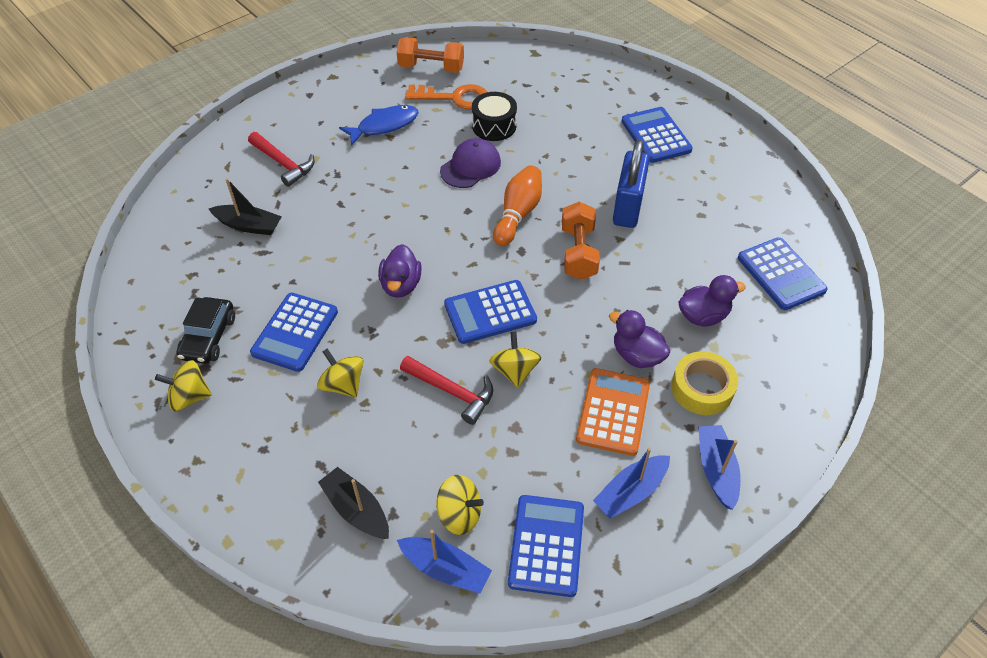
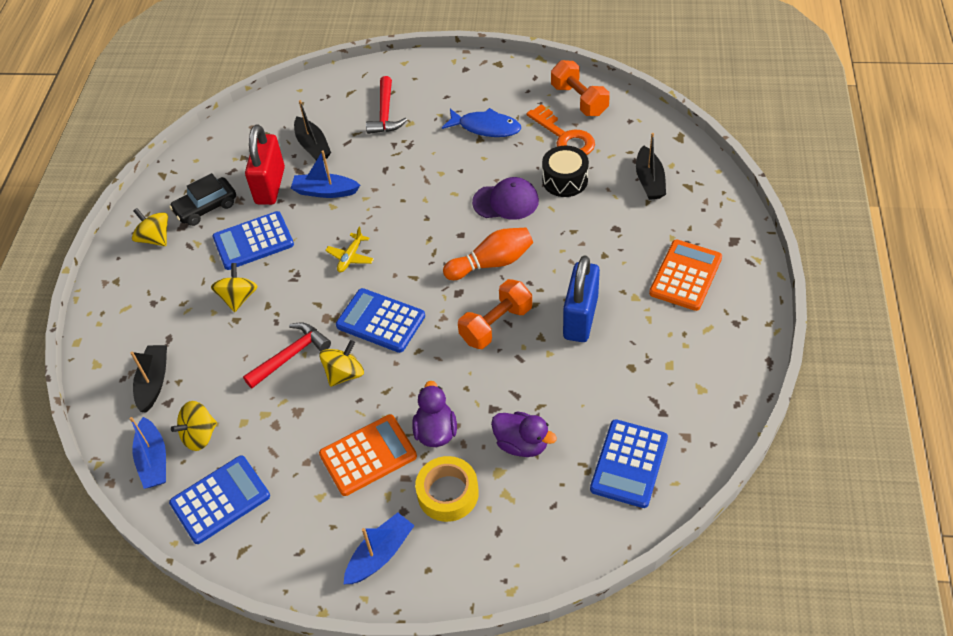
camera: 50 degrees right, 0 degrees up
(250, 280) = (270, 186): none -> red padlock
(401, 285) = (350, 257): purple duck -> yellow plane
(452, 392) = (291, 355): red hammer -> red hammer turned 120 degrees counterclockwise
(459, 514) = (199, 435): yellow spinning top -> yellow spinning top turned 75 degrees clockwise
(552, 91) = (649, 181): none -> black boat
(628, 207) = (580, 318): blue padlock -> blue padlock turned 45 degrees counterclockwise
(631, 492) = (309, 516): blue boat -> blue boat (325, 191)
(655, 136) = (685, 275): blue calculator -> orange calculator

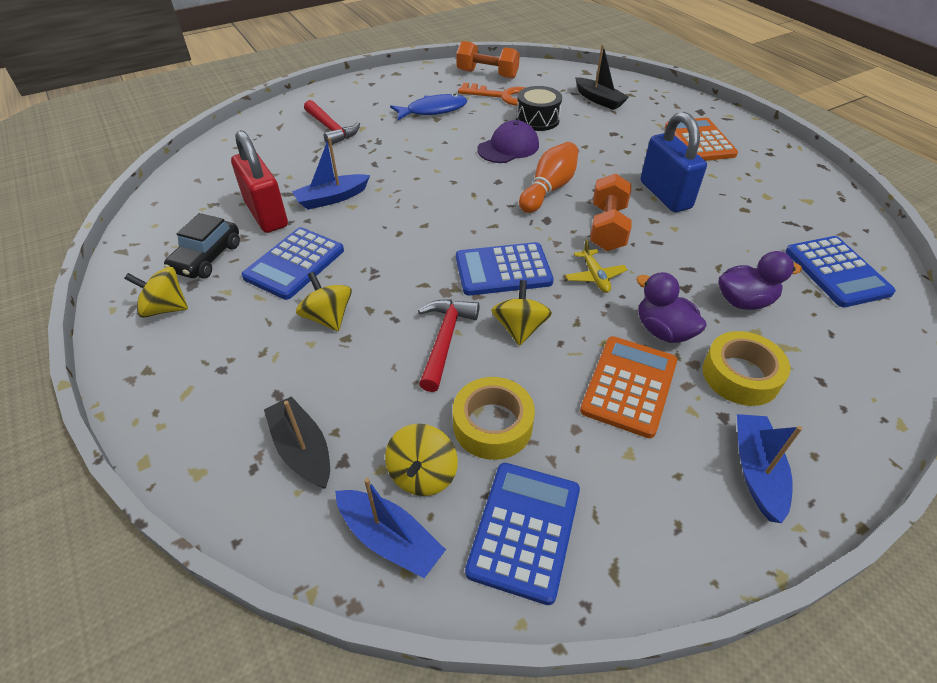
camera: 40 degrees left, 5 degrees down
(263, 430) = (492, 425): none -> yellow tape
(313, 146) = (282, 171): black boat -> none
(350, 257) = (415, 235): yellow plane -> yellow plane (595, 276)

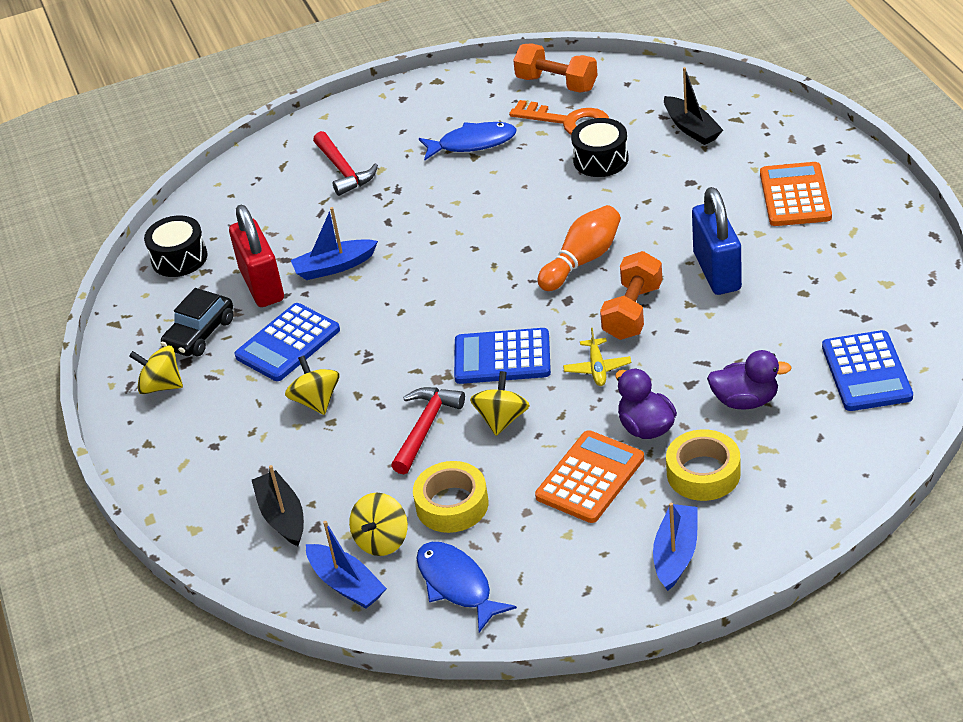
camera: 15 degrees right, 5 degrees down
(188, 194) = (179, 258): none -> black drum
(508, 147) = (552, 201): purple cap -> none
(524, 530) = (457, 585): blue calculator -> blue fish

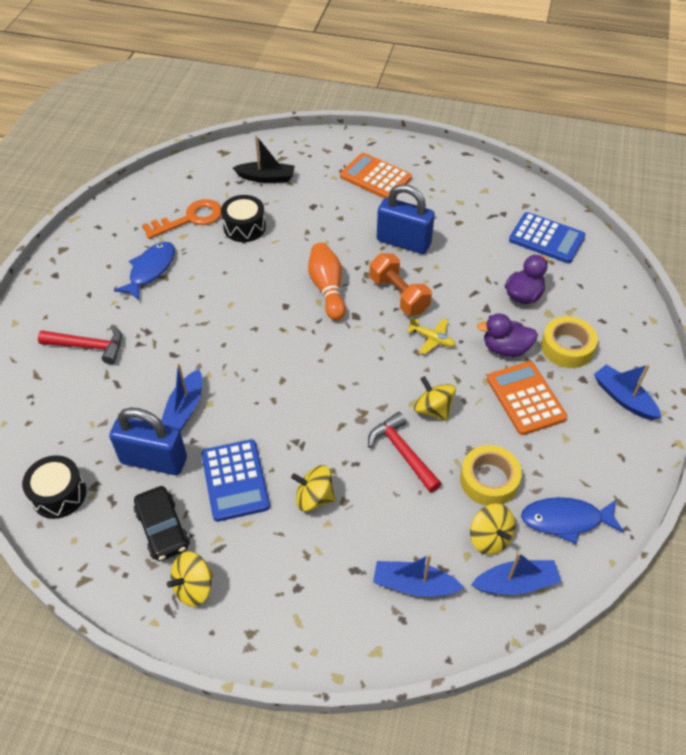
camera: 60 degrees left, 10 degrees up
(262, 285) = (154, 460): red padlock -> blue padlock
(282, 516) = (414, 585): black boat -> blue boat
(502, 357) = (375, 376): blue calculator -> none
(556, 83) = (146, 202): orange dumbbell -> none

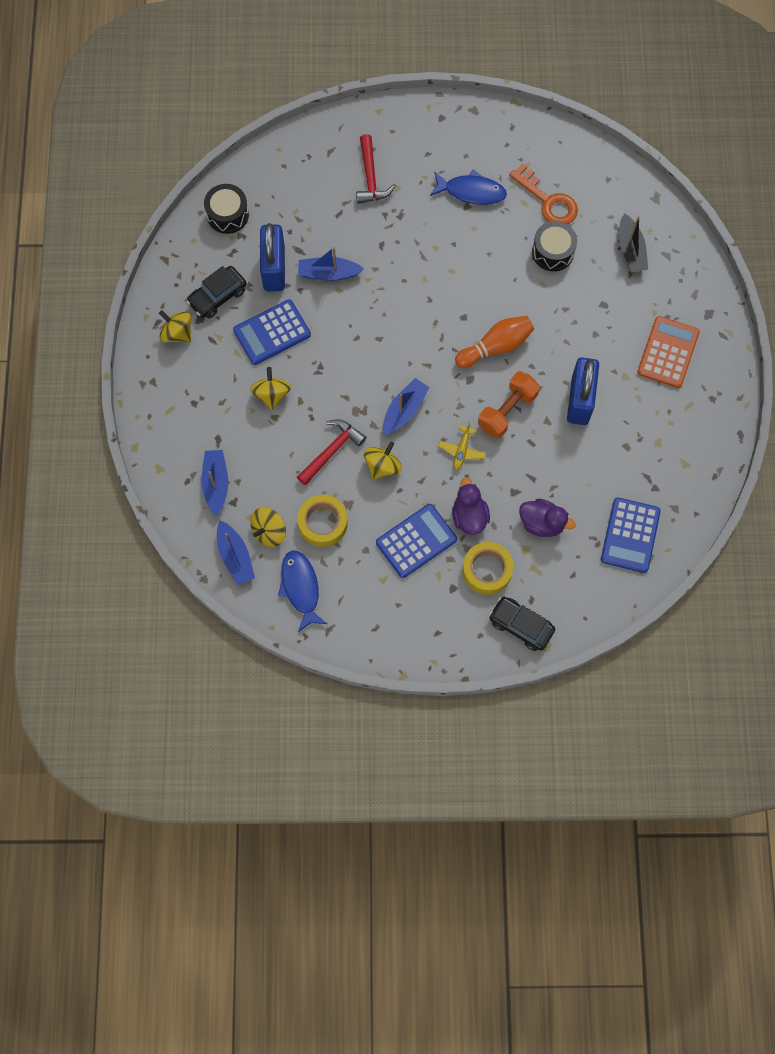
camera: 75 degrees right, 20 degrees up
(525, 398) = (416, 541): orange calculator -> blue calculator
(623, 398) = (440, 625): blue boat -> blue boat (404, 410)
(629, 334) = (521, 625): none -> black car

